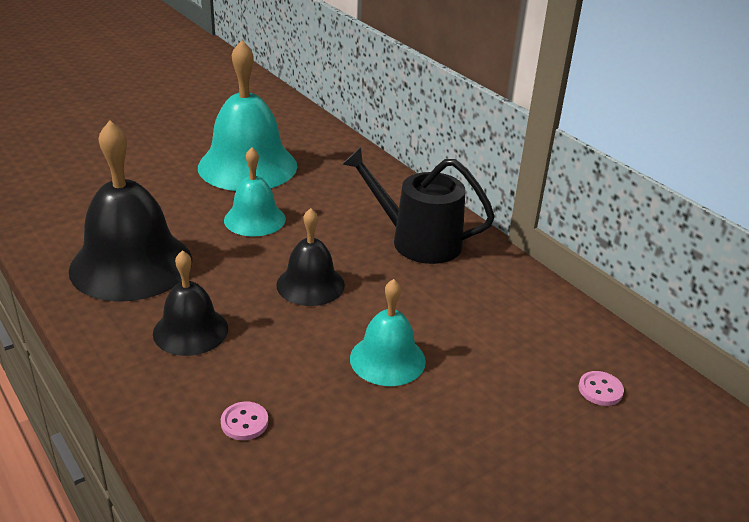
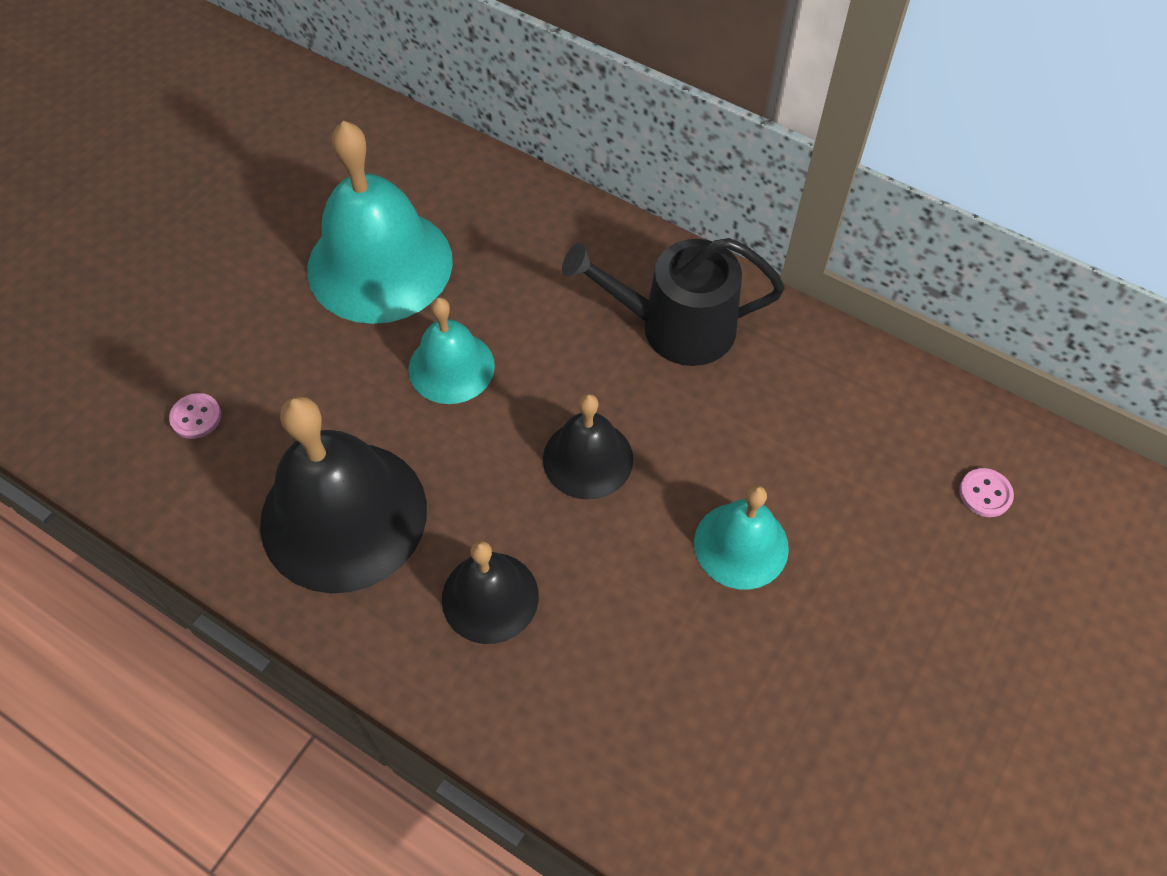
camera: 20 degrees left, 25 degrees up
(244, 422) = (636, 710): pink button -> pink button (196, 417)

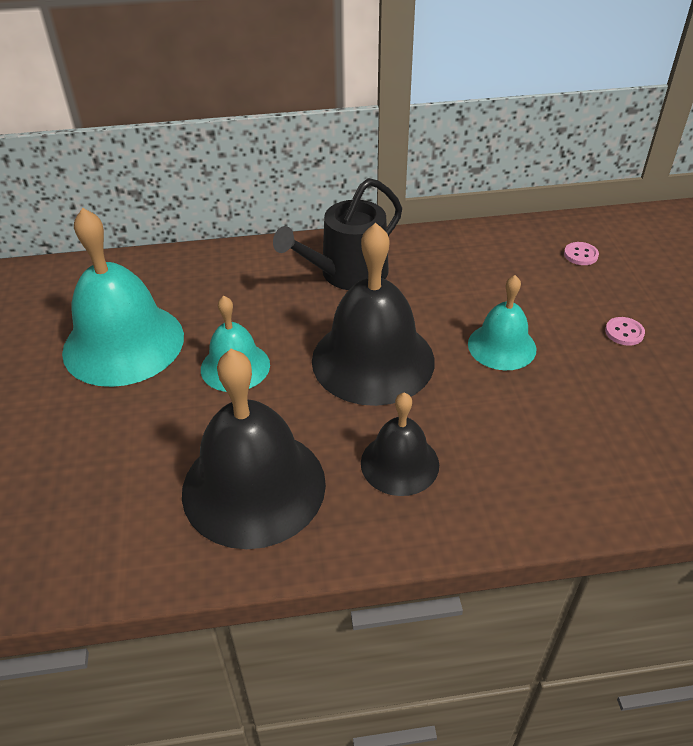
camera: 40 degrees left, 15 degrees down
(196, 417) = (75, 504): pink button -> pink button (624, 332)
(588, 458) = (373, 360): black bell -> black bell, size x1.78

